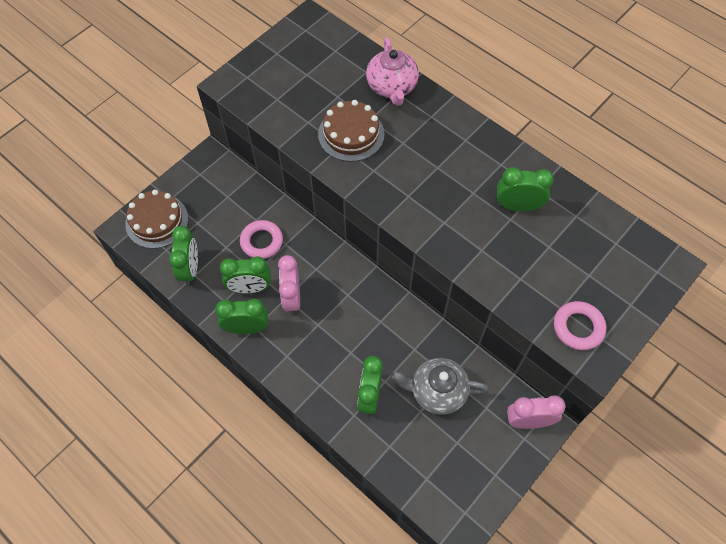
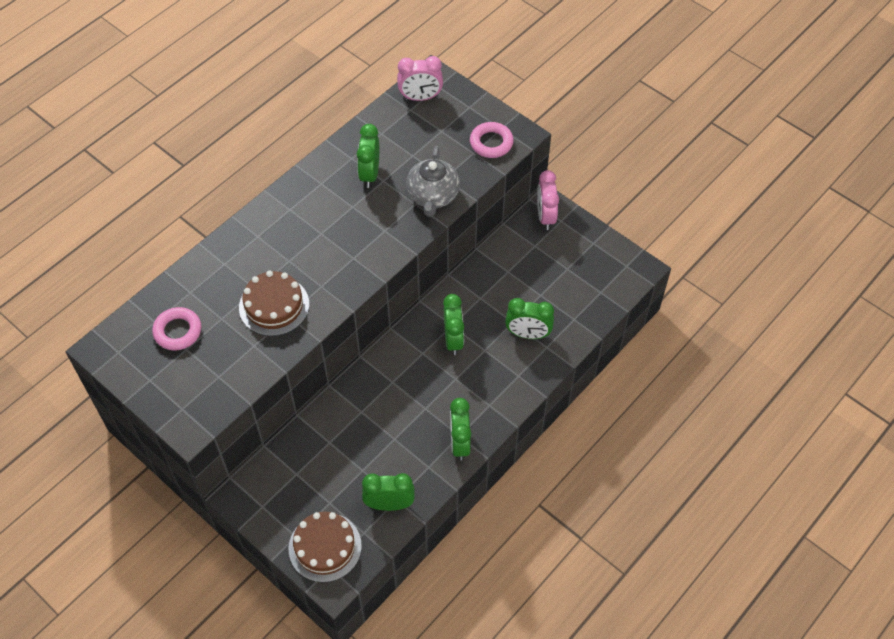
camera: 90 degrees left, 5 degrees down
(250, 288) = (414, 443): green clock -> green clock (453, 340)
(262, 241) = (357, 434): pink ring -> pink ring (178, 331)
(292, 298) = (426, 403): pink clock -> pink clock (420, 97)
(392, 87) = (214, 269): pink teapot -> none
(437, 391) = (521, 281): grey teapot -> grey teapot (433, 196)

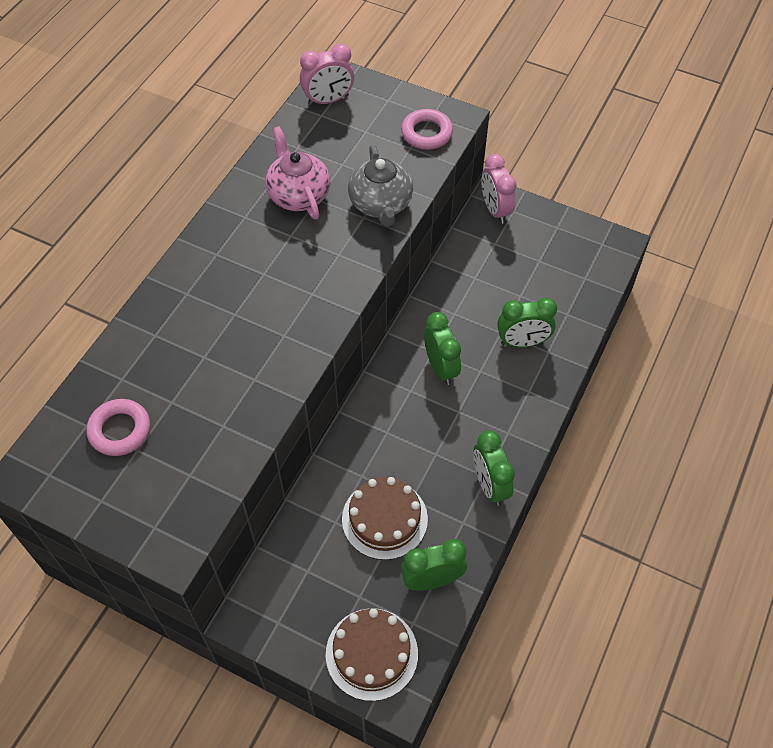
camera: 15 degrees left, 0 degrees up
(274, 306) = (232, 371): brown cake -> brown cake (384, 519)
(370, 174) = (298, 195): green clock -> pink teapot

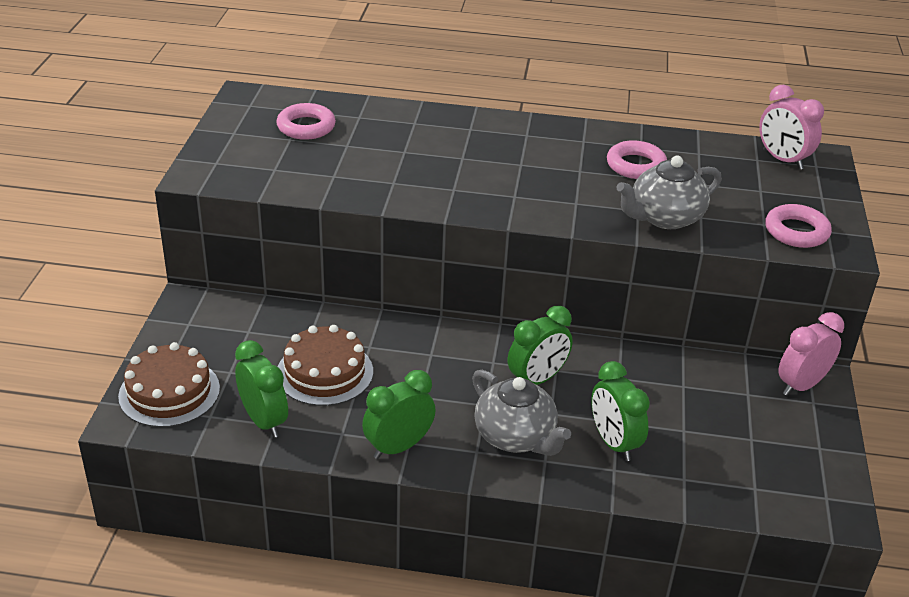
camera: 70 degrees right, 20 degrees down
(298, 195) = (636, 165): pink teapot -> pink ring
(500, 402) = (515, 437): none -> grey teapot

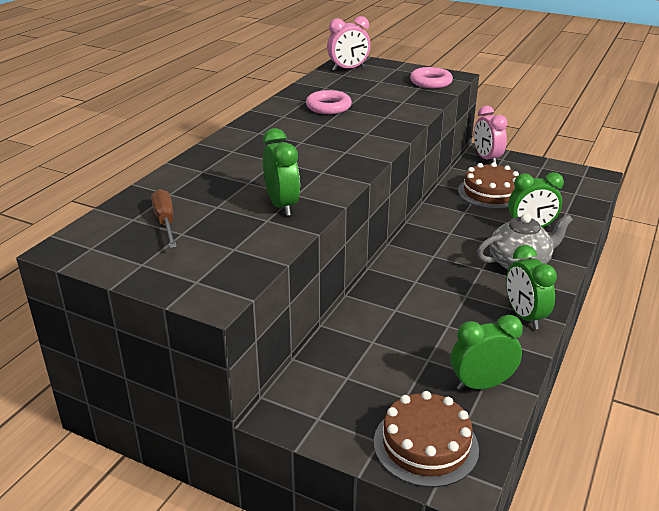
camera: 70 degrees left, 5 degrees down
(306, 127) = (165, 222): pink ring -> brown screwdriver
(325, 372) = (423, 339): brown cake -> brown cake (490, 193)
(537, 380) = (459, 242): green clock -> green clock (282, 205)
(665, 218) = (399, 111): grey teapot -> none

